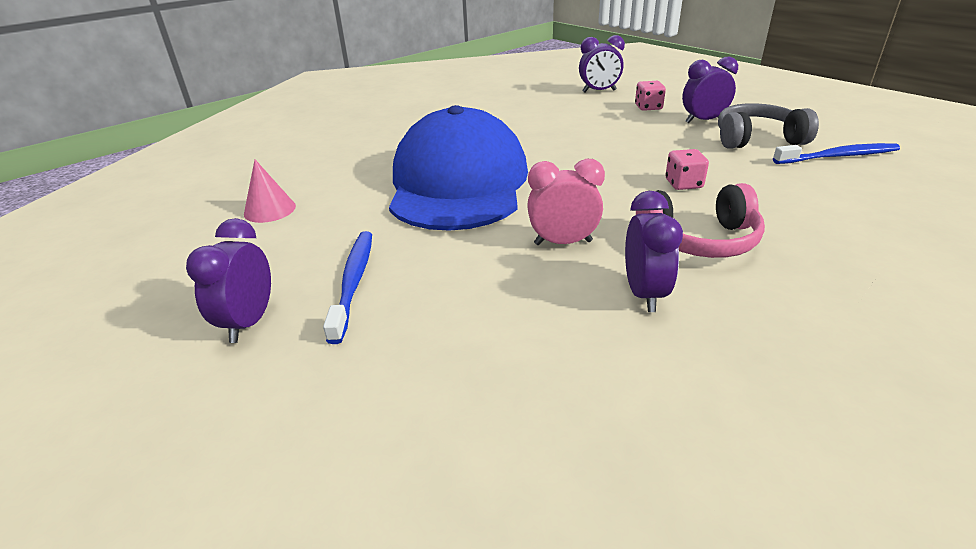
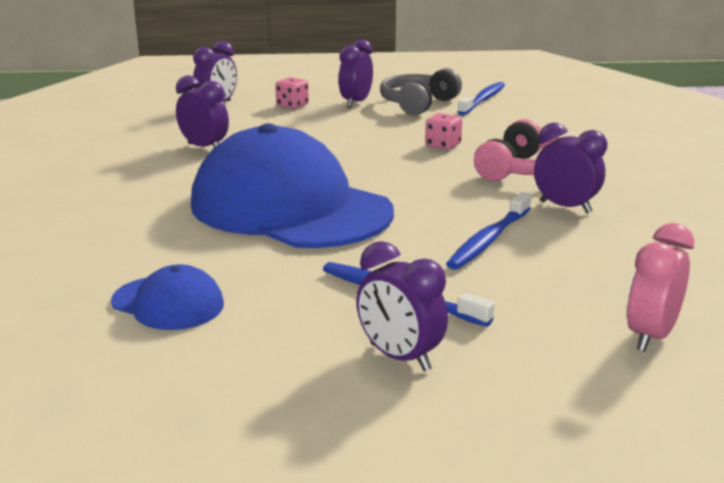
camera: 55 degrees left, 10 degrees down
(270, 210) = (168, 303): pink cone -> blue cap
(509, 281) = (489, 239): none -> blue toothbrush
(517, 120) = (204, 148): none -> purple clock
(563, 243) = (463, 206): pink clock -> pink clock (651, 336)

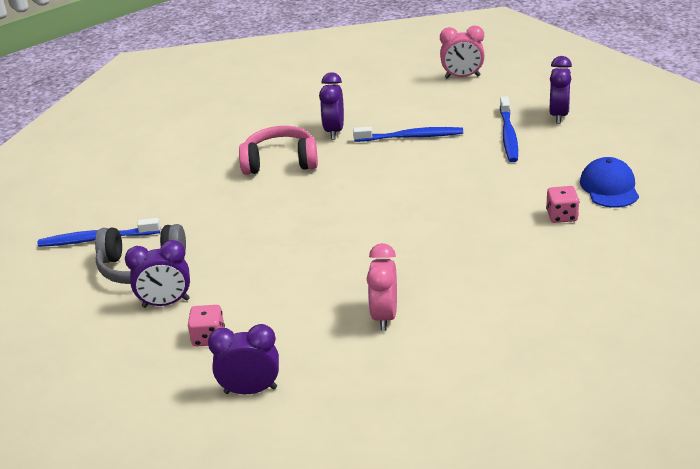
camera: 120 degrees left, 10 degrees up
(204, 148) = (385, 316): purple clock -> pink clock
(290, 208) = (450, 213): blue cap -> none
(443, 145) = (256, 209): pink dice -> pink dice (561, 216)

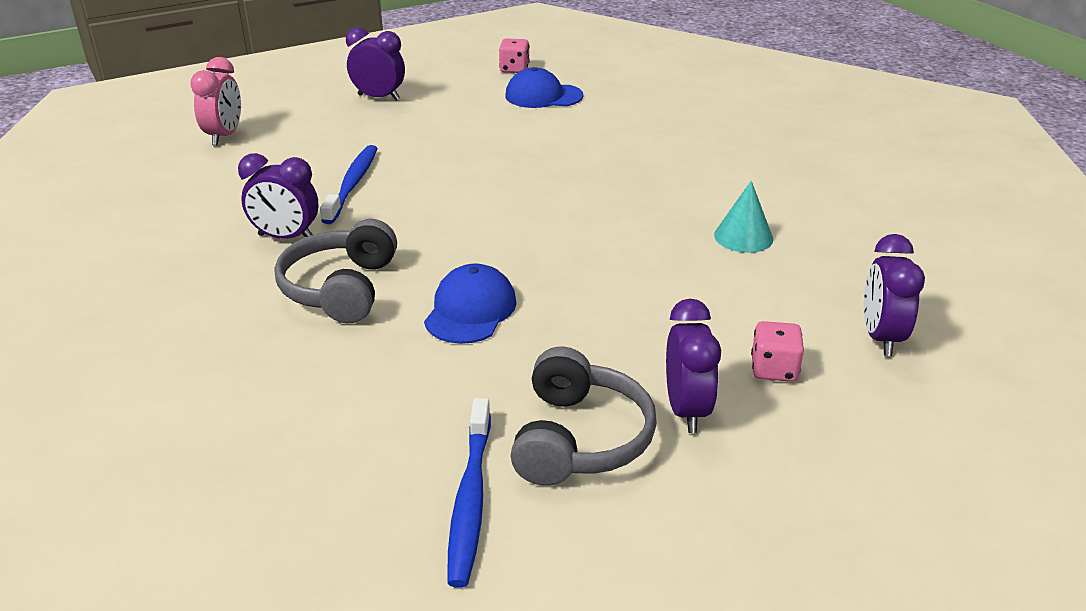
camera: 85 degrees left, 0 degrees up
(263, 210) = (470, 310): none -> blue cap
(280, 162) = (341, 288): pink headphones -> grey headphones
(385, 316) = (743, 237): pink clock -> turquoise cone
(508, 135) = (399, 128): blue toothbrush -> none
(561, 216) = (585, 123): pink dice -> pink dice (514, 69)

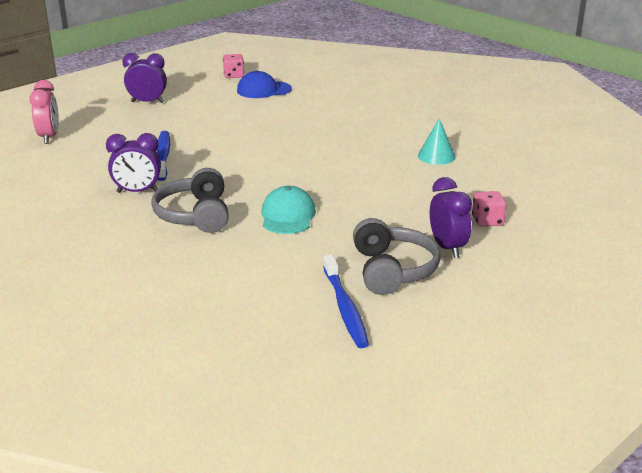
camera: 15 degrees left, 5 degrees down
(470, 310) = (288, 216): blue cap -> turquoise cap
(881, 337) = (540, 197): purple clock -> none

